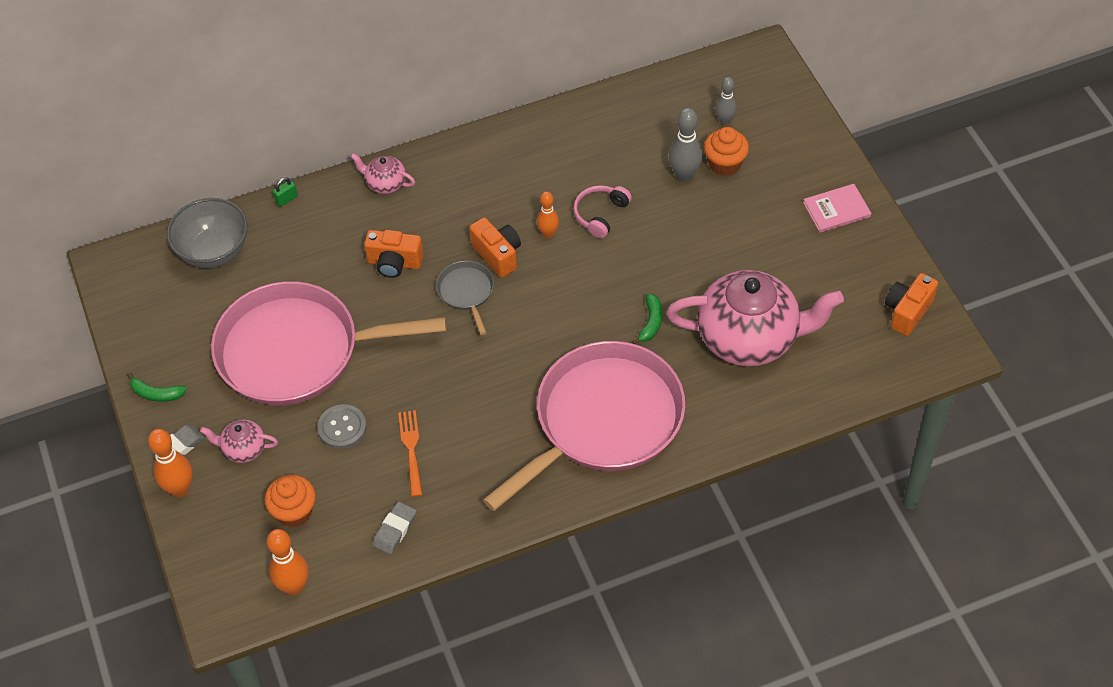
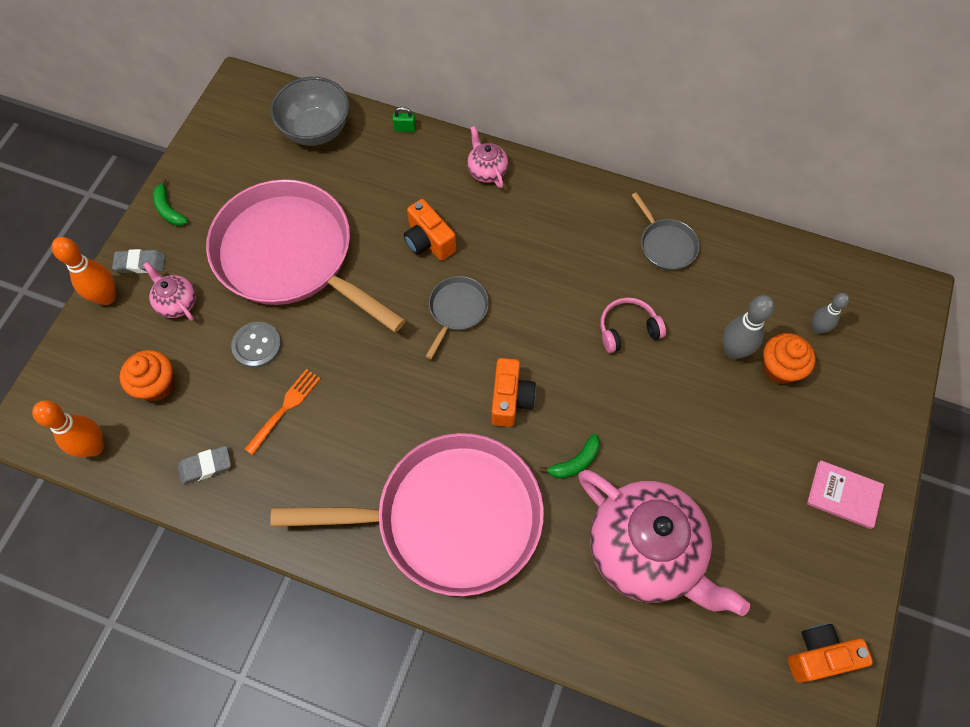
camera: 40 degrees right, 10 degrees up
(497, 254) = (512, 297): orange camera -> orange camera (510, 399)
(548, 234) = (569, 312): orange bowling pin -> none
(571, 140) = (666, 245): none -> grey pan

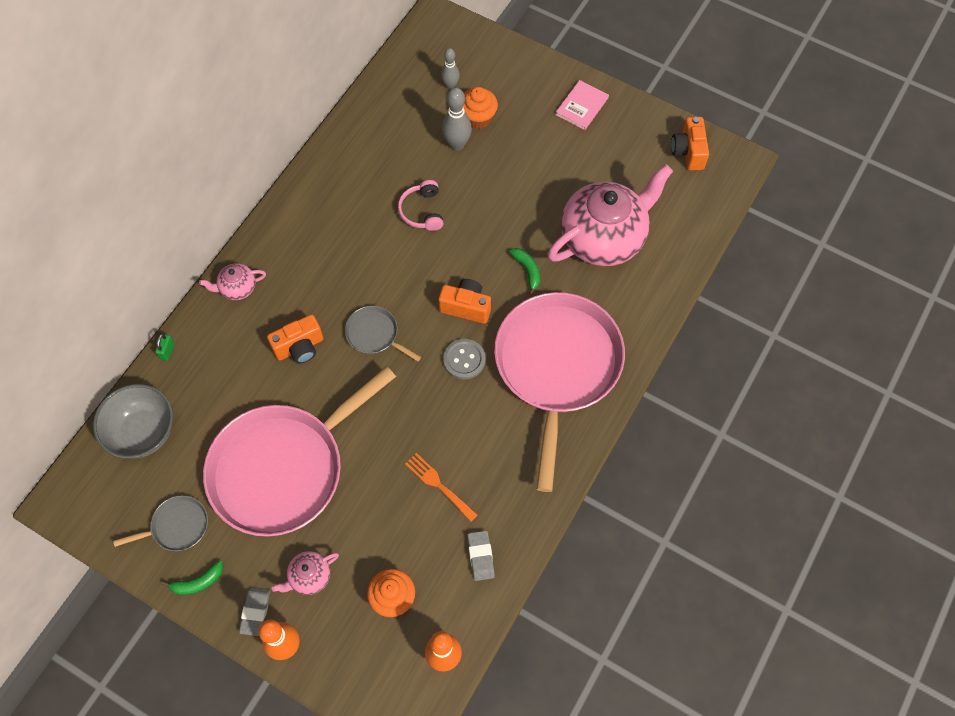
camera: 80 degrees left, 0 degrees up
(257, 345) = (372, 505): grey button -> grey button (464, 360)
(666, 245) = (351, 167): grey pan -> grey pan (177, 526)

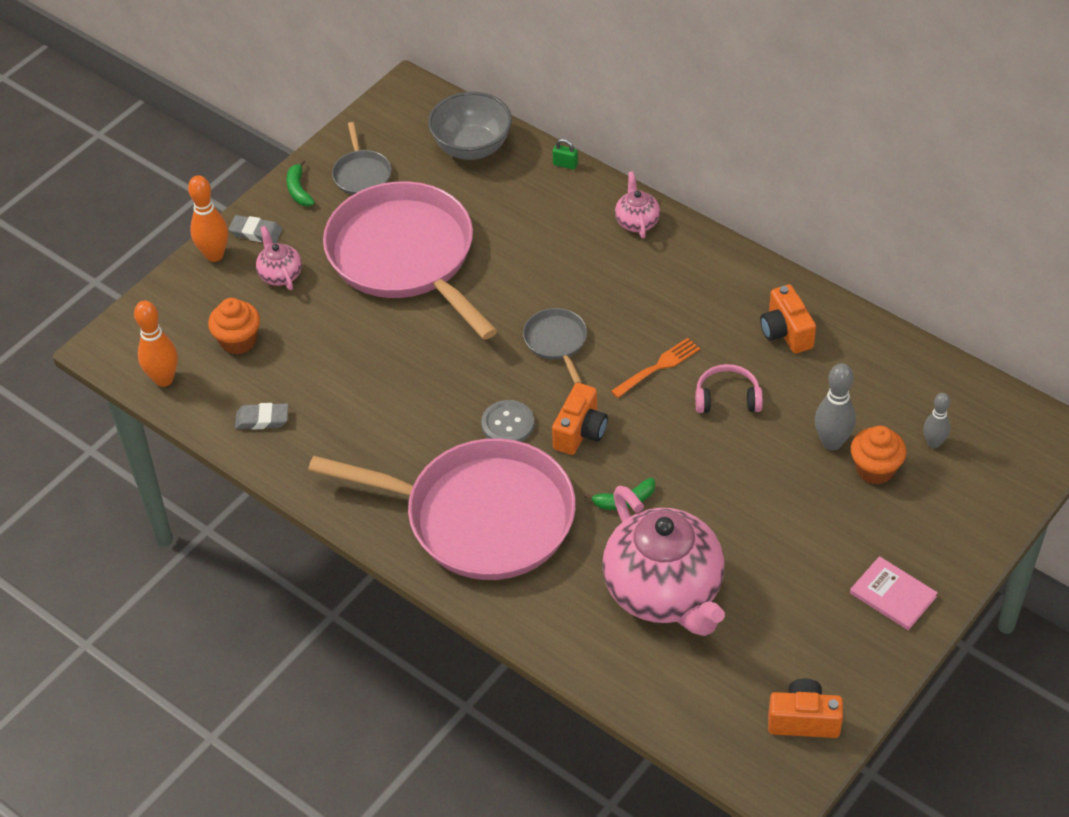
camera: 100 degrees right, 15 degrees down
(299, 347) = (551, 274): orange camera -> orange camera (786, 332)
(374, 334) = (556, 341): grey pan -> grey pan turned 60 degrees counterclockwise
(439, 485) = (353, 389): orange fork -> orange fork (658, 367)

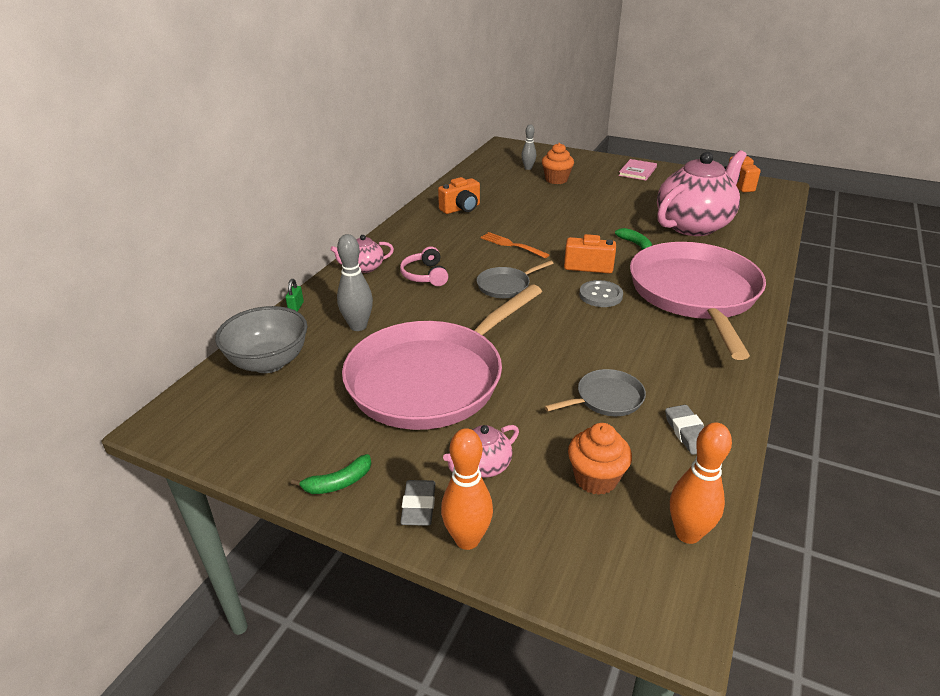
camera: 105 degrees left, 15 degrees down
(361, 174) = (309, 433): grey pan -> grey pan (606, 398)
(727, 398) = (527, 221): pink headphones -> pink headphones (425, 275)
(832, 442) = (544, 191): grey bowling pin -> grey bowling pin (358, 326)

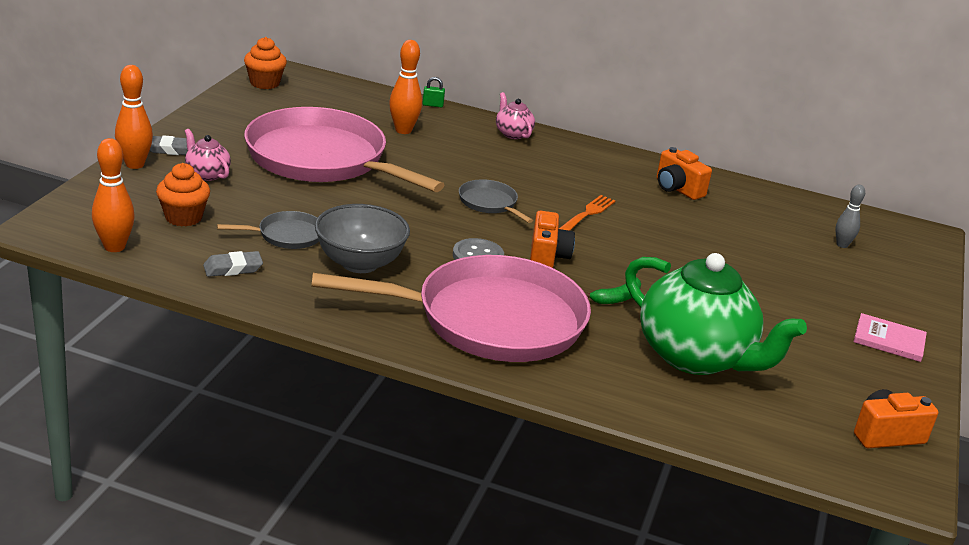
camera: 80 degrees right, 5 degrees down
(269, 362) = (347, 97): grey bowl -> grey bowl (360, 263)
(338, 482) = (201, 124): green banana -> none
(358, 326) = (403, 130): grey bowling pin -> orange bowling pin
(425, 275) = (503, 162): pink headphones -> none
(556, 180) = (810, 263): orange cupcake -> orange cupcake (264, 83)
(606, 398) = (287, 235): grey pan -> grey pan turned 75 degrees counterclockwise
(693, 225) = (696, 357): pink teapot -> green teapot

